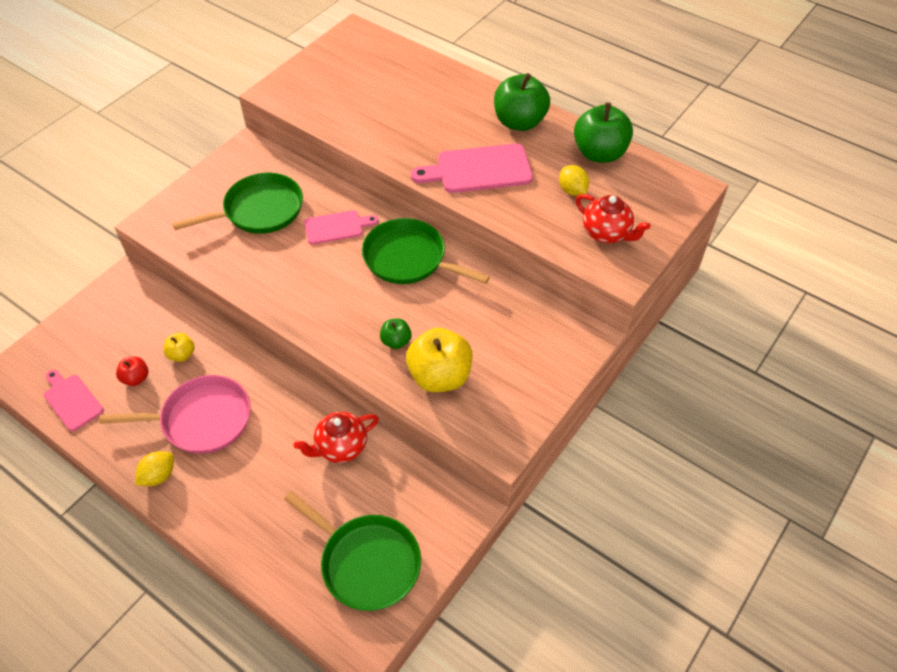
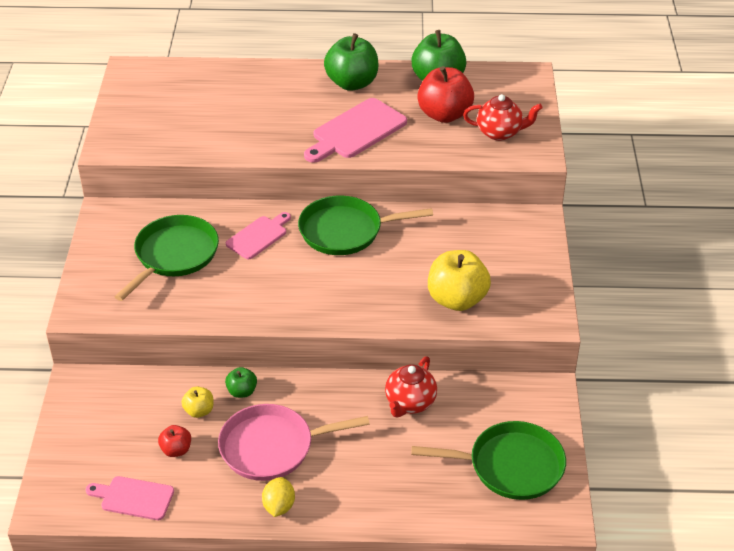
camera: 35 degrees left, 10 degrees down
(202, 419) = (271, 447): pink pan -> pink pan turned 150 degrees counterclockwise
(396, 341) = (398, 293): green apple -> green apple (242, 391)
(572, 190) = (444, 114): yellow lemon -> red apple

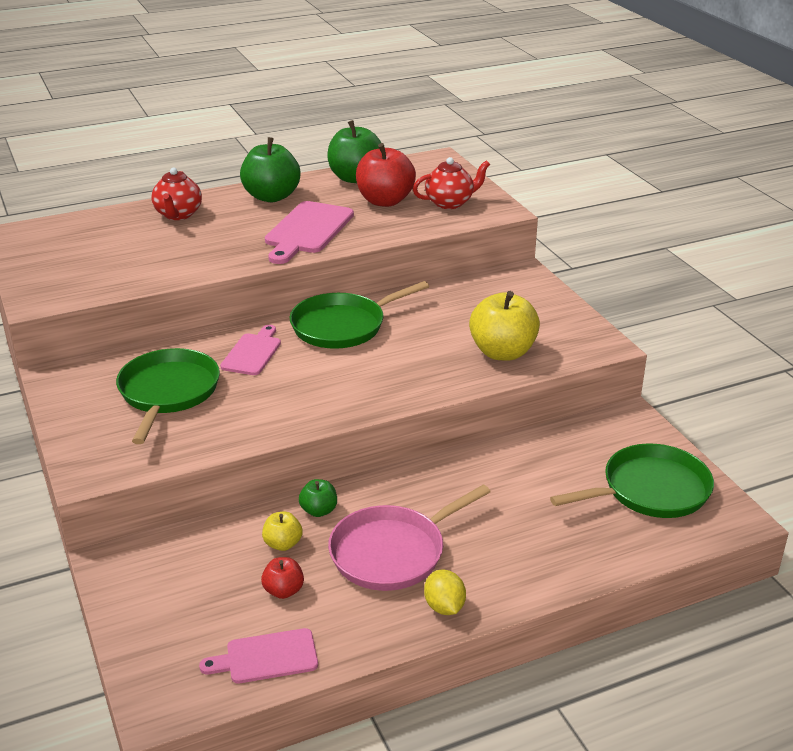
camera: 25 degrees left, 10 degrees down
(410, 403) = (506, 467): red teapot -> red teapot (178, 215)

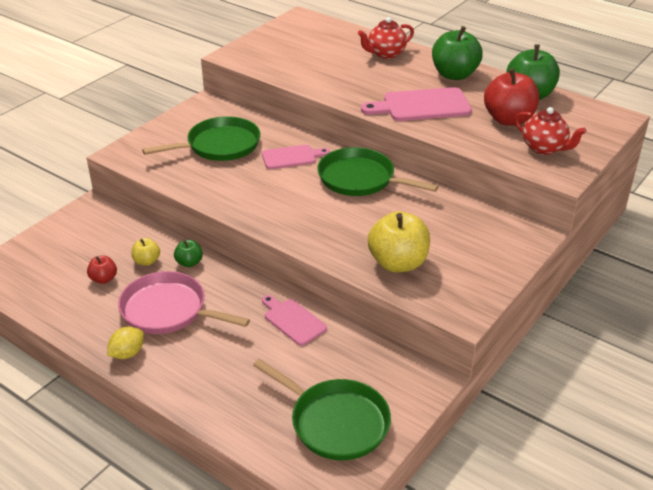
camera: 60 degrees right, 5 degrees up
(266, 657) = (42, 295): pink cutting board -> pink cutting board (293, 320)

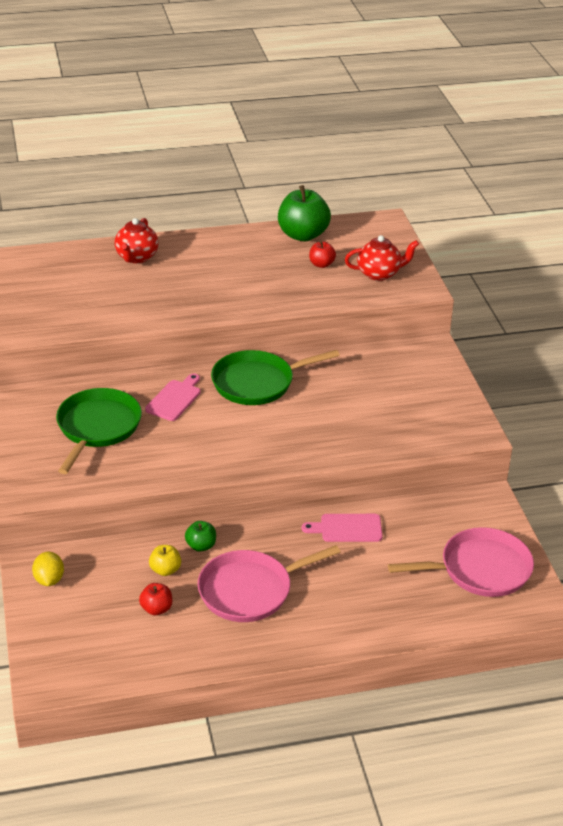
camera: 50 degrees left, 0 degrees up
(127, 353) = (277, 642): yellow lemon -> yellow lemon (49, 580)
(335, 422) = (480, 569): green pan -> pink pan
(398, 263) = (386, 427): yellow apple -> none
(422, 106) = (244, 289): pink cutting board -> none
(454, 75) = (222, 247): green apple -> none
(508, 119) = (321, 264): red apple -> red apple, size x0.49

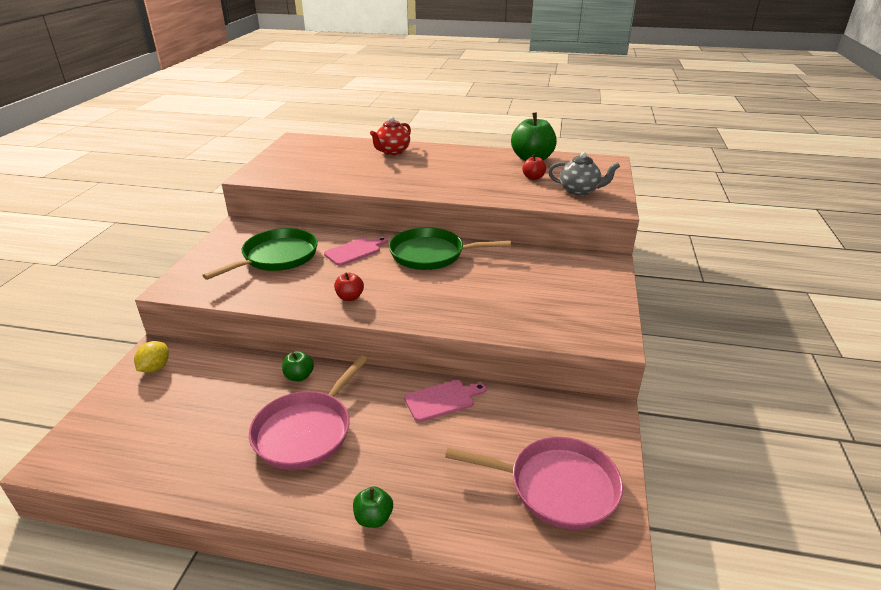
camera: 25 degrees right, 5 degrees down
(156, 609) = (211, 421): red apple -> red apple (350, 297)
(165, 570) = (251, 388): yellow apple -> none
(249, 590) = (306, 431): pink pan -> pink pan turned 60 degrees counterclockwise
(347, 528) = (442, 400): pink cutting board -> pink cutting board turned 135 degrees clockwise
(358, 635) = (373, 518): none -> green apple
(379, 274) = (579, 191): red teapot -> grey teapot

